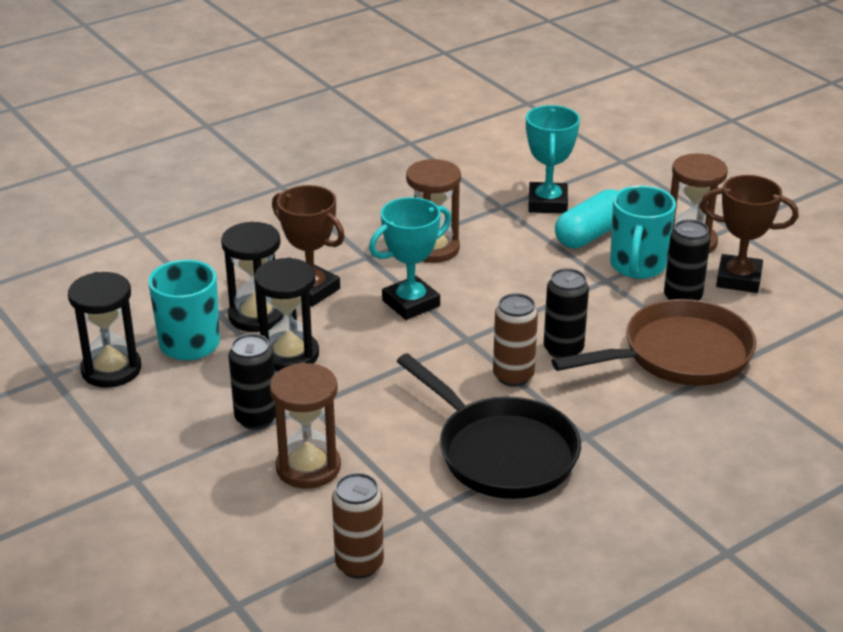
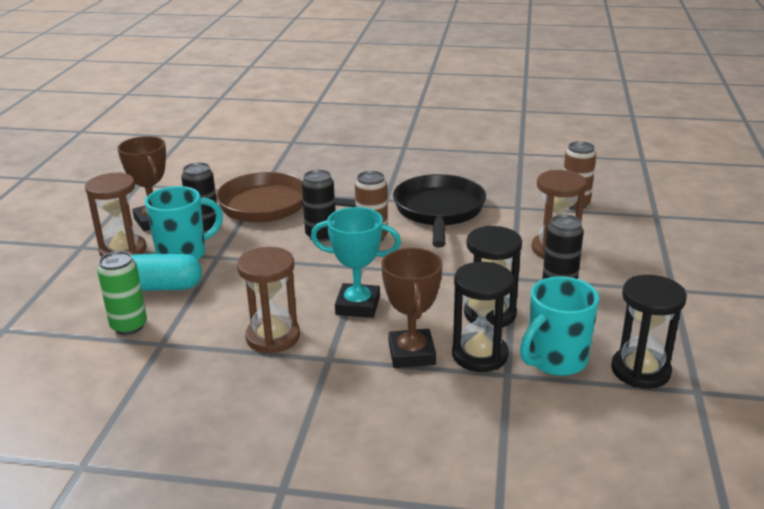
camera: 135 degrees left, 5 degrees down
(547, 203) = (129, 326): turquoise trophy -> green can

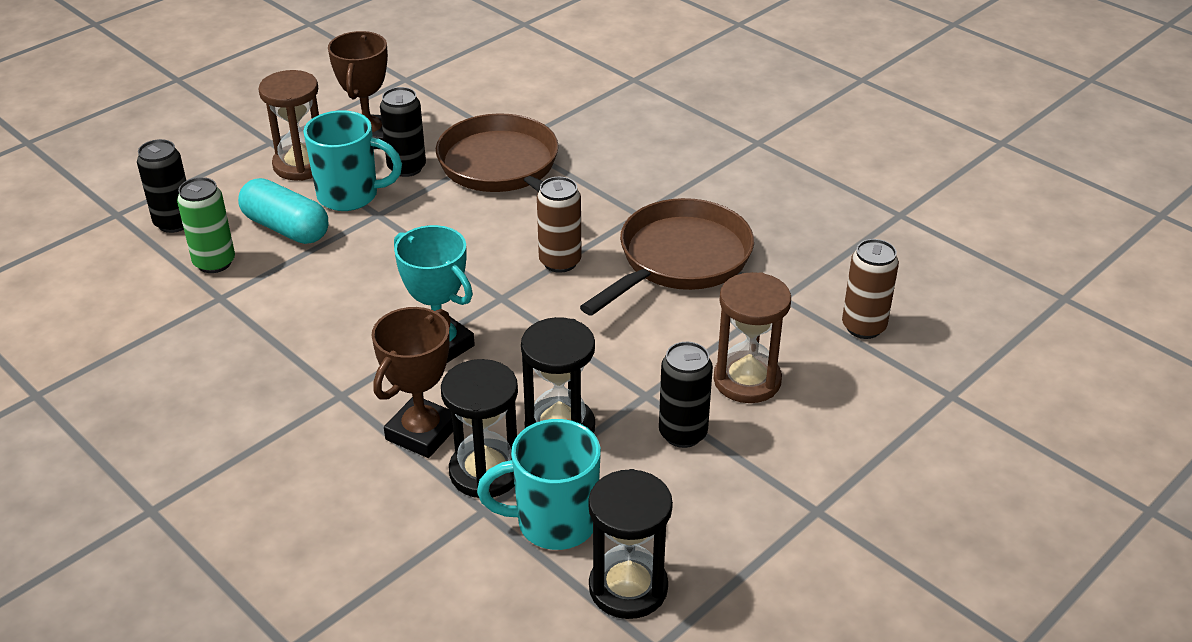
camera: 35 degrees right, 10 degrees up
(273, 337) = (320, 342): brown hourglass -> none
(321, 235) = (508, 234): black can -> black can (174, 223)
(439, 211) = (679, 260): black pan -> brown pan

